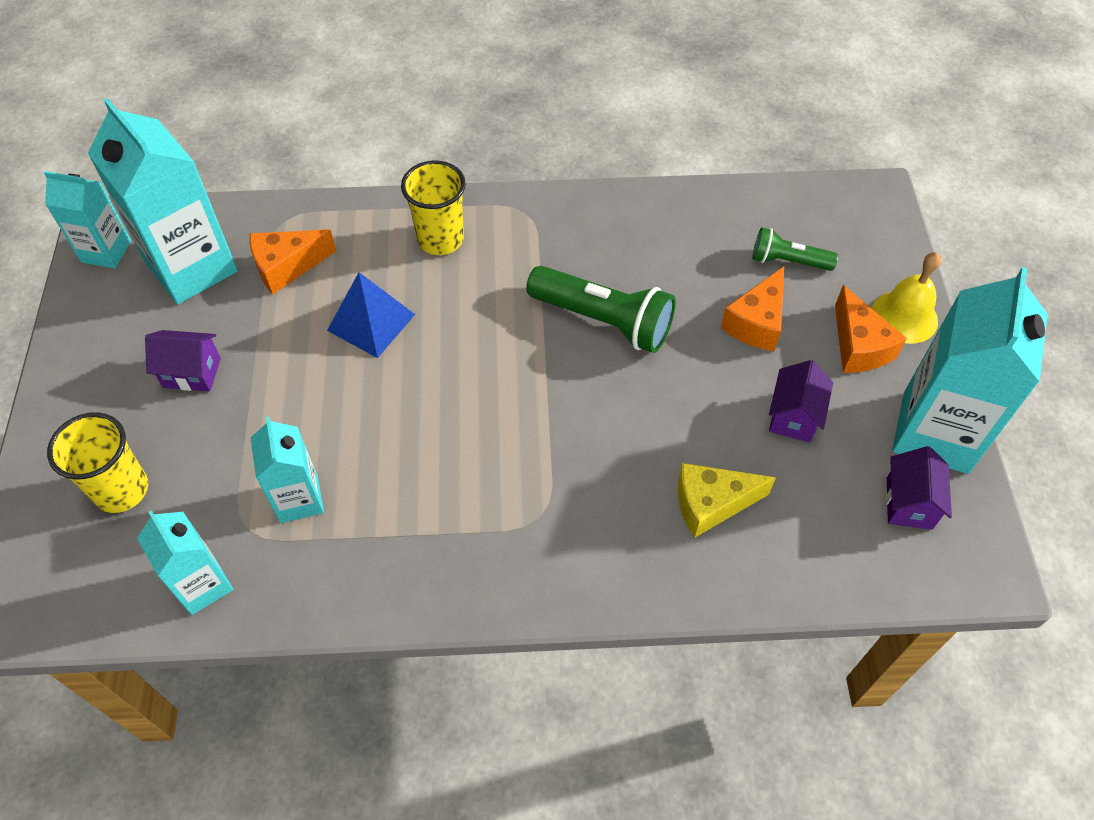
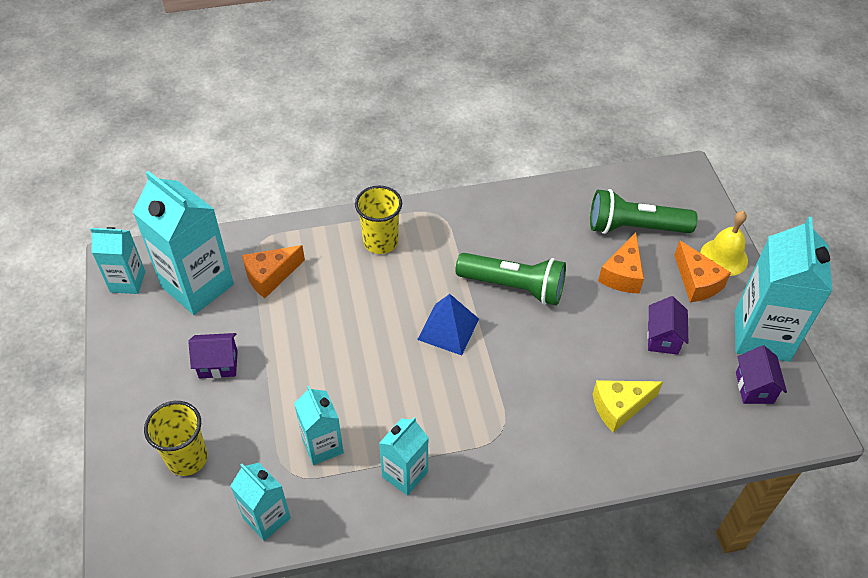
camera: 10 degrees left, 5 degrees down
(371, 322) = (344, 309): blue pyramid -> blue pyramid (448, 329)
(398, 553) = (405, 474): none -> turquoise carton
(788, 261) = (635, 227): green flashlight -> green flashlight, size x1.73

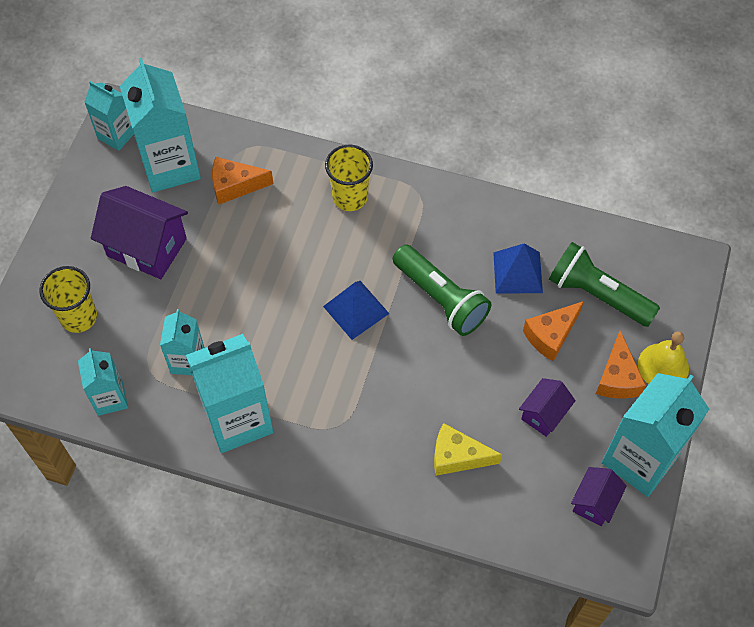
camera: 30 degrees right, 10 degrees up
(218, 364) = (147, 247): purple house -> purple house, size x1.81
(405, 474) = (238, 419): turquoise carton -> turquoise carton, size x1.79
(561, 239) = (517, 272): none -> blue pyramid

